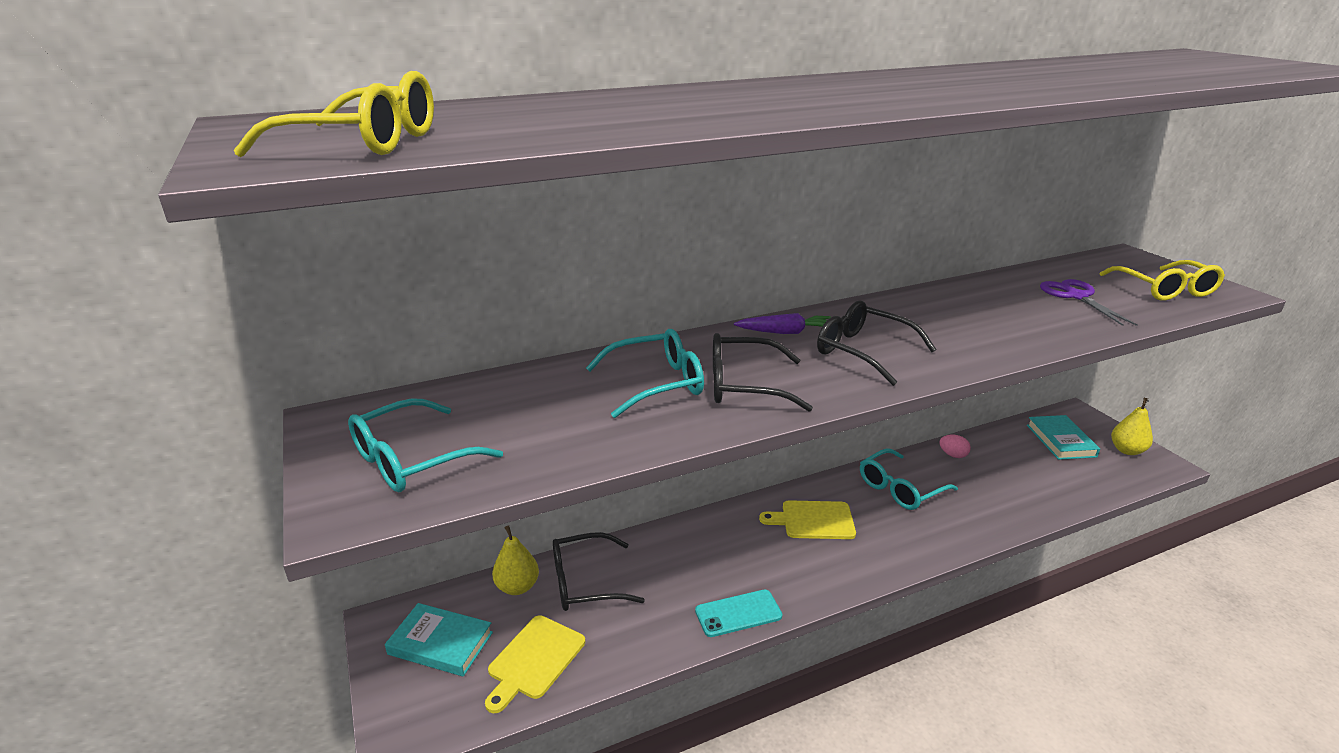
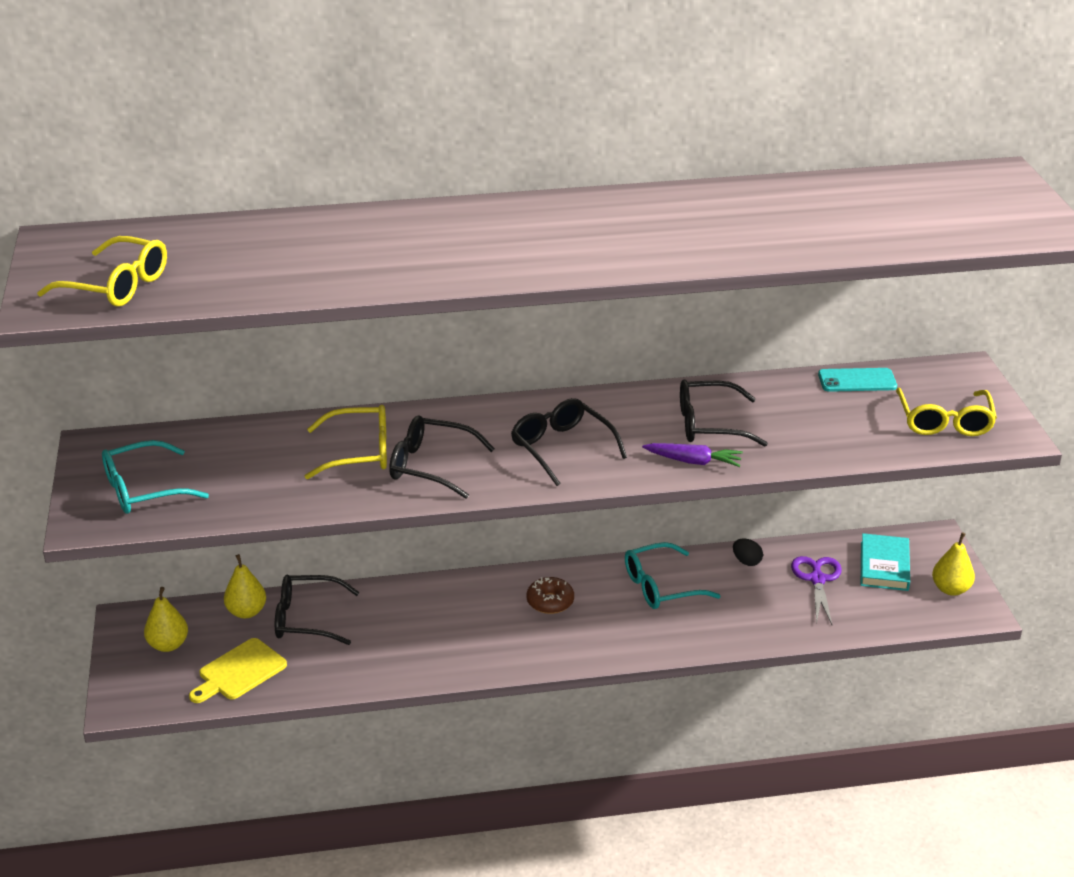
camera: 15 degrees right, 5 degrees up
(440, 643) = (168, 645): turquoise book -> yellow pear
(656, 383) = (359, 452): turquoise glasses -> yellow glasses
(738, 613) = (428, 669): turquoise phone -> turquoise phone (857, 380)
(786, 332) = (508, 416): purple carrot -> purple carrot (693, 461)
(813, 520) = (550, 602): yellow cutting board -> brown donut
(953, 455) = (746, 561): pink egg -> black egg
(977, 315) = (709, 424): none -> black glasses
(1076, 296) = (837, 416): purple scissors -> purple scissors (817, 579)

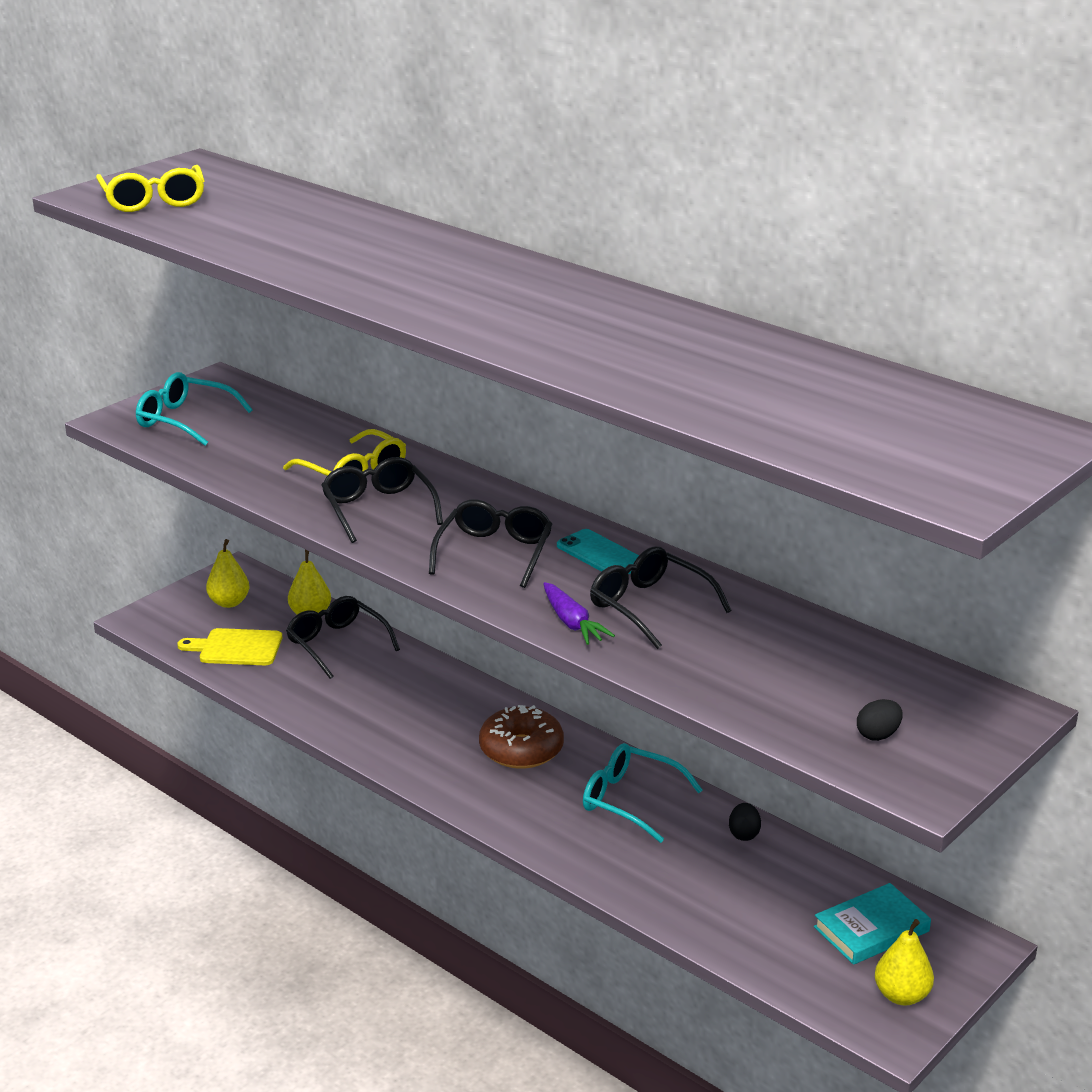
camera: 50 degrees right, 5 degrees down
(550, 602) = (521, 749): brown donut -> brown donut, size x1.52
(817, 579) = (782, 892): purple scissors -> none
(857, 380) = (869, 654): turquoise phone -> turquoise phone (601, 555)
(944, 421) = (878, 735): yellow glasses -> black egg

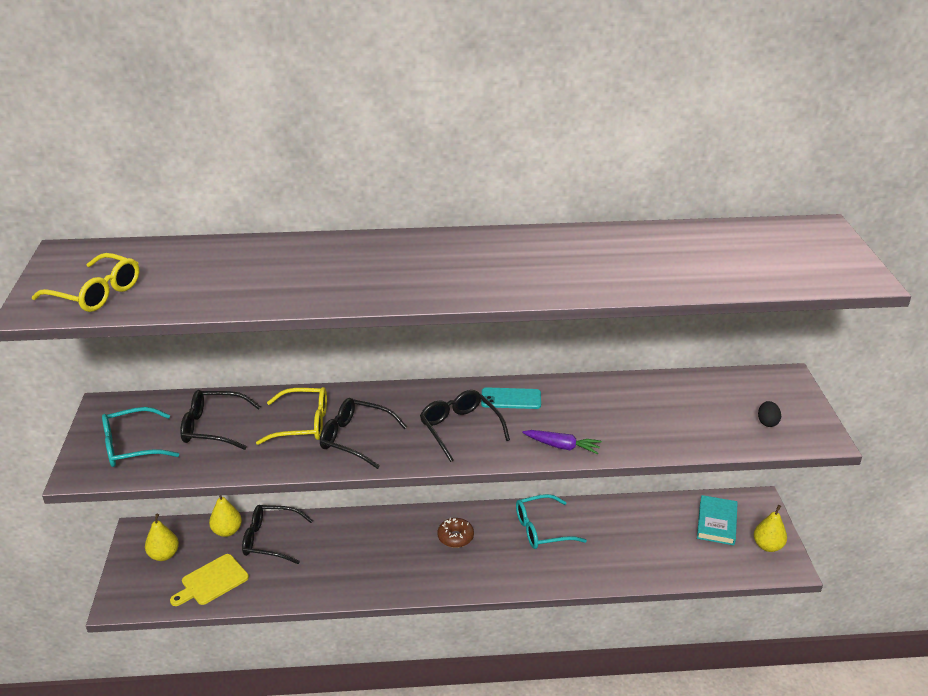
camera: 45 degrees left, 5 degrees up
(521, 749) = (455, 537): brown donut -> brown donut, size x0.66
(649, 606) = (579, 415): black glasses -> black glasses (213, 427)
(744, 834) = (610, 512): black egg -> none

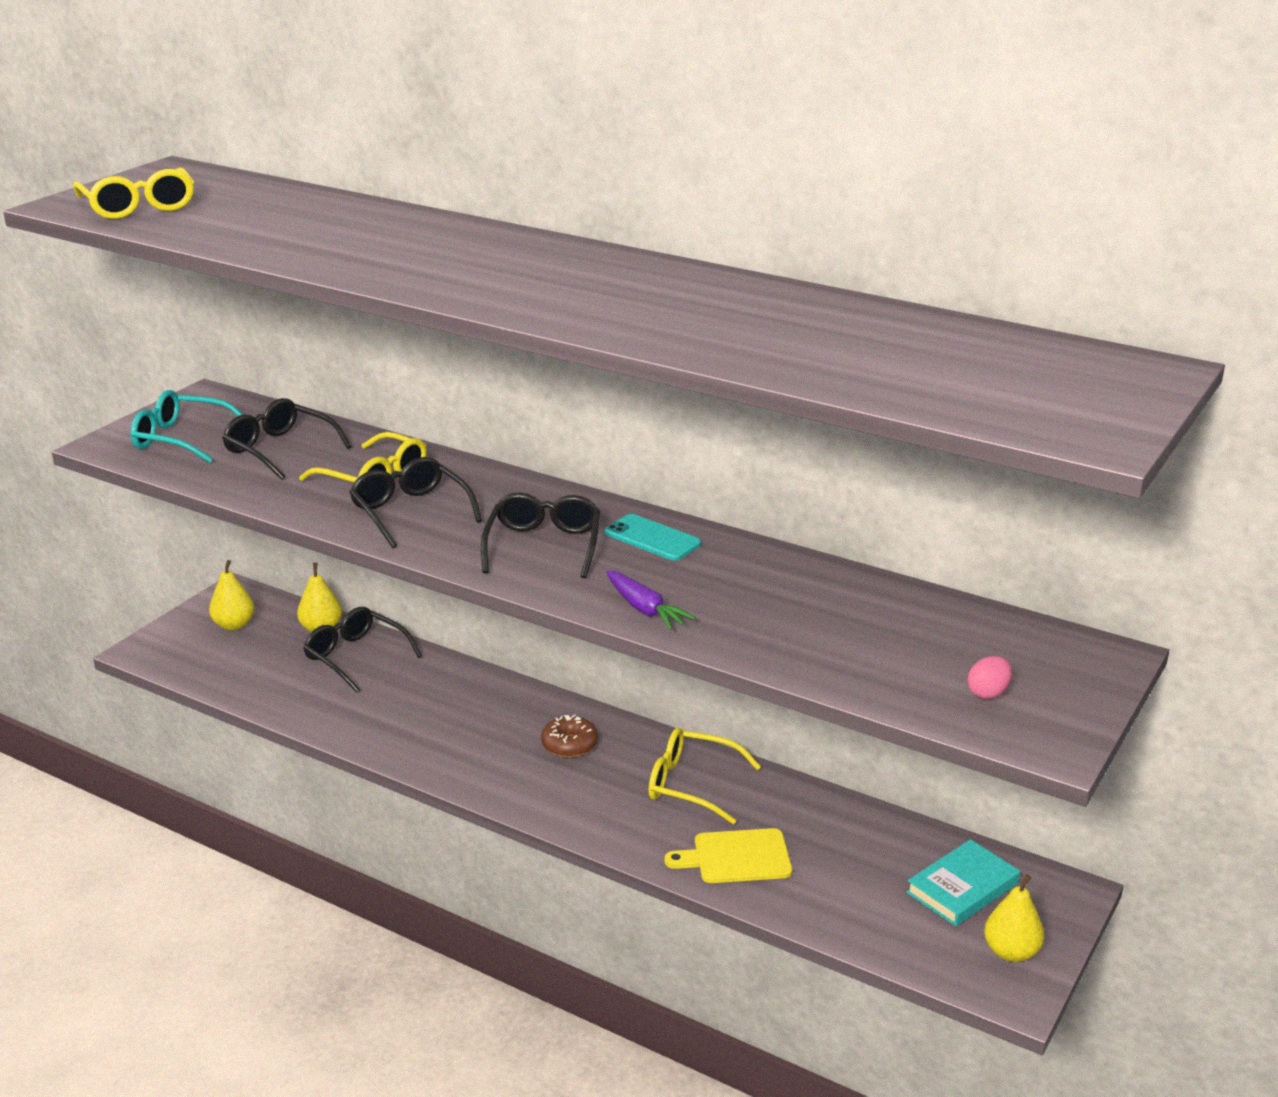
camera: 35 degrees right, 5 degrees down
(212, 581) = (252, 670): yellow cutting board -> yellow cutting board (736, 857)
(542, 529) = (691, 785): turquoise glasses -> yellow glasses
(767, 422) = (988, 693): black egg -> pink egg

